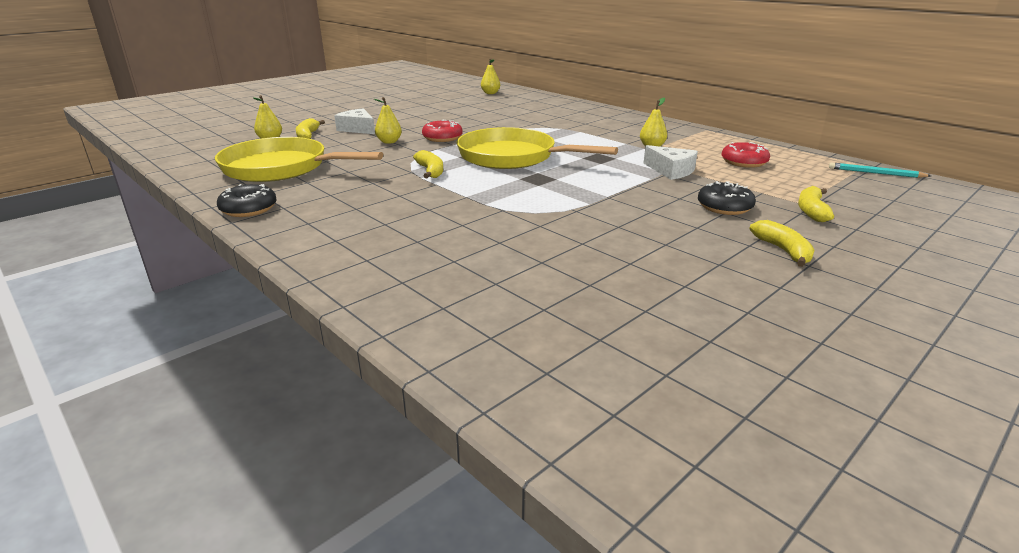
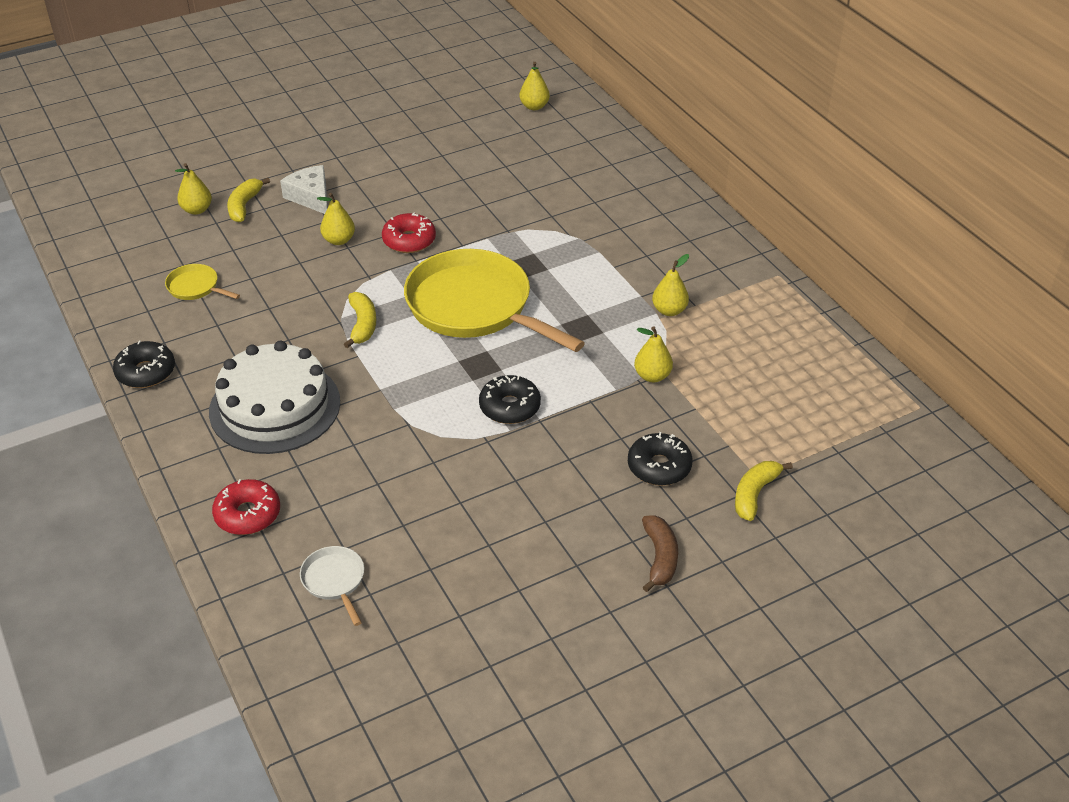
camera: 15 degrees right, 15 degrees up
(281, 168) = (196, 287): yellow pan -> yellow pan, size x0.42
(378, 213) = (275, 406): none -> white cake
(501, 305) = (335, 581): none -> white pan
(579, 193) = (510, 407): none -> black donut
(671, 171) = (652, 376): white cheese -> yellow pear
(744, 162) = (762, 372): red donut -> red donut (248, 514)
(783, 250) = (660, 558): yellow banana -> brown banana
(875, 173) = (913, 429): turquoise pencil -> none

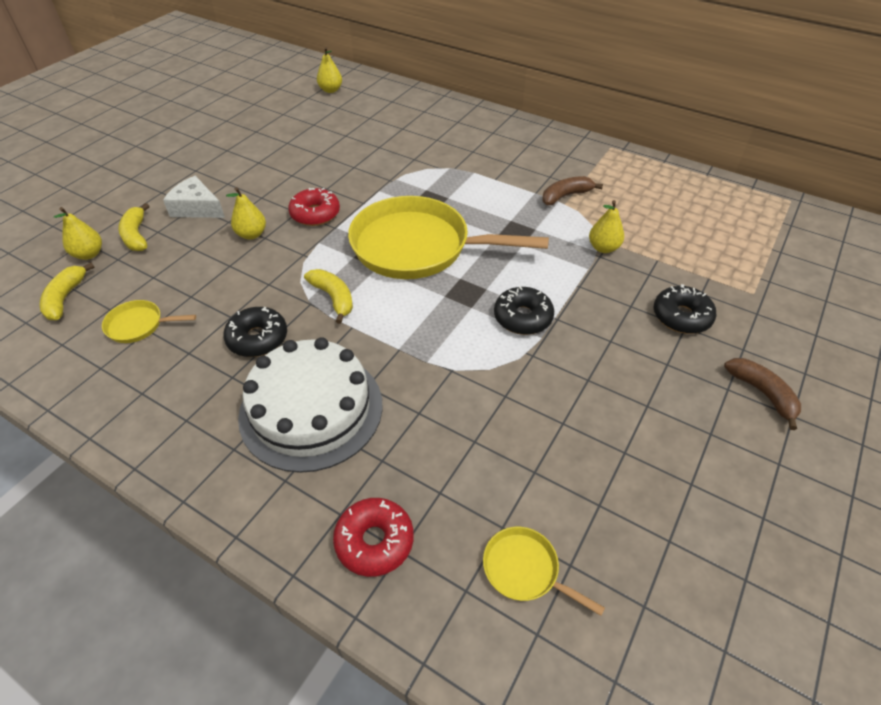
camera: 30 degrees left, 5 degrees up
(146, 372) = (142, 433): black donut -> black donut (257, 338)
(335, 581) = (525, 570): white pan -> yellow pan
(669, 310) = (565, 196): yellow pear -> brown banana
(754, 494) = (766, 308): yellow banana -> yellow banana (65, 298)

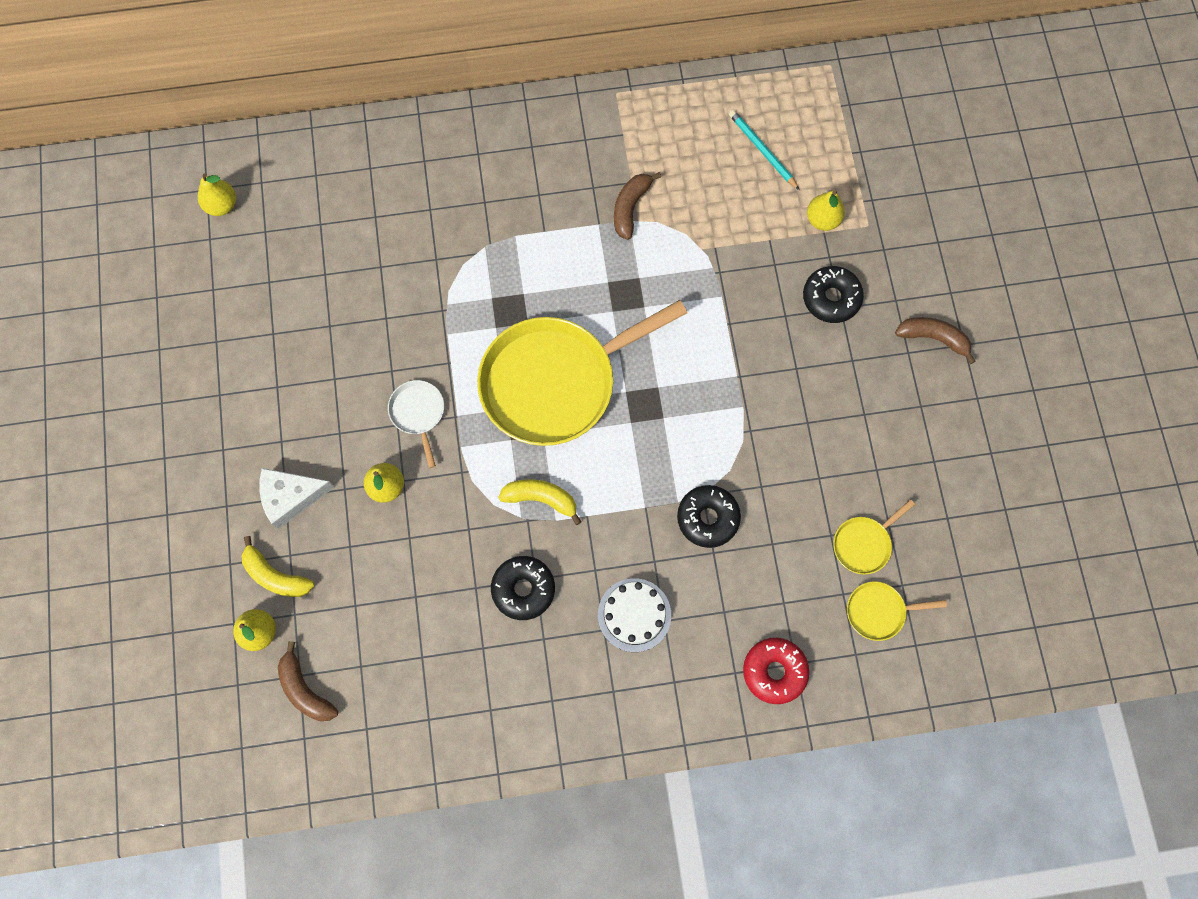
camera: 40 degrees left, 25 degrees up
(65, 298) = (305, 689): yellow banana -> brown banana
(139, 325) = (408, 659): yellow pan -> yellow pan (864, 544)
(311, 409) = (634, 615): white cake -> white cake, size x0.54
(315, 214) = (418, 414): red donut -> white pan
(522, 317) = (712, 396): black donut -> black donut (707, 518)
(603, 248) = (715, 258): yellow pear -> yellow pear (822, 220)
(694, 215) = (762, 150): none -> turquoise pencil

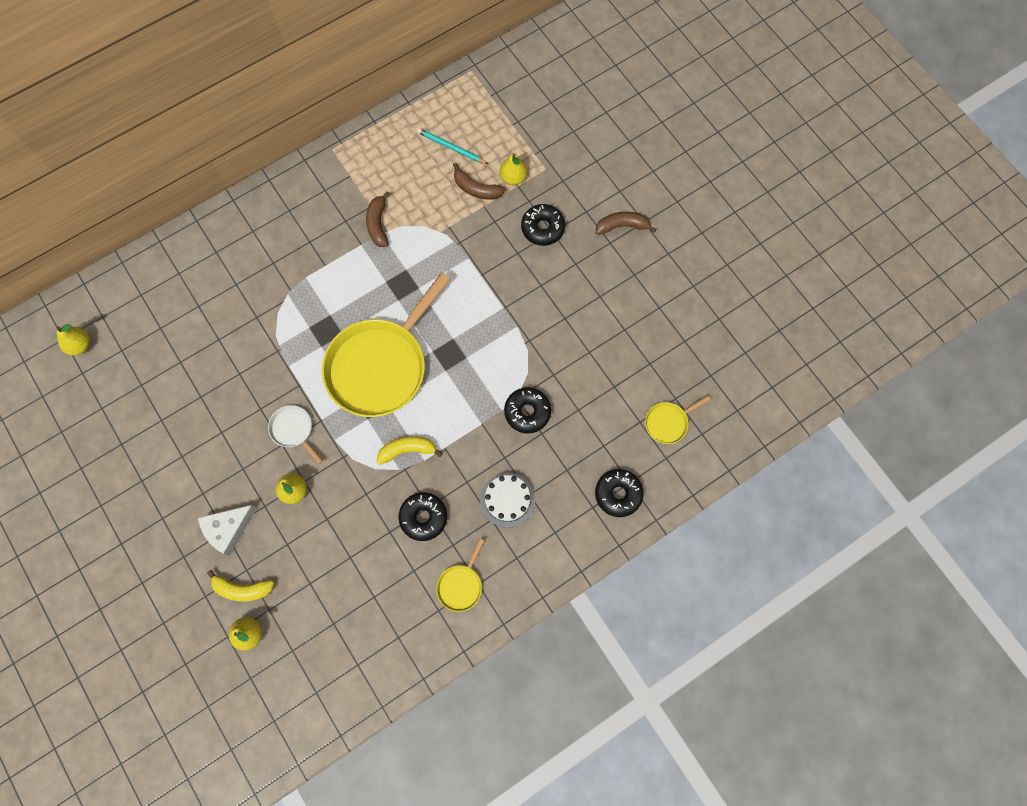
camera: 25 degrees left, 0 degrees up
(305, 689) = (301, 658): brown banana -> brown banana (476, 189)
(774, 671) = (618, 494): red donut -> black donut
(864, 544) = (638, 382): yellow pan -> yellow pan (461, 585)

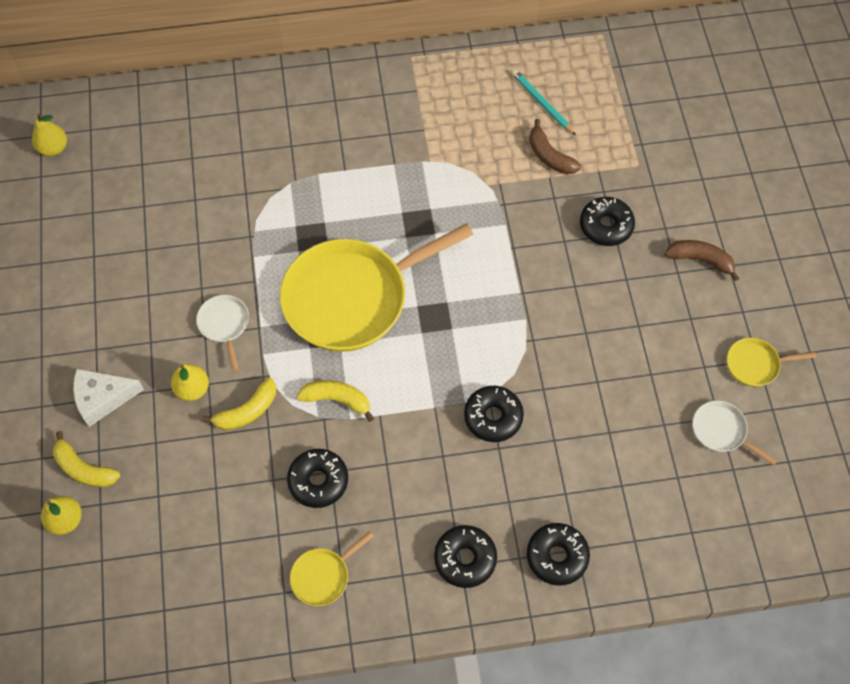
camera: 25 degrees right, 10 degrees down
(344, 489) = (247, 411): none -> yellow banana
(378, 224) = (423, 150): brown banana -> none
(507, 500) = (423, 504): white cake -> none
(513, 178) = (597, 160): yellow pear -> none
(555, 525) = (465, 559): none -> black donut
(668, 422) = (656, 501): yellow pan -> yellow pan (756, 364)
(691, 351) = (722, 431): none -> white pan

